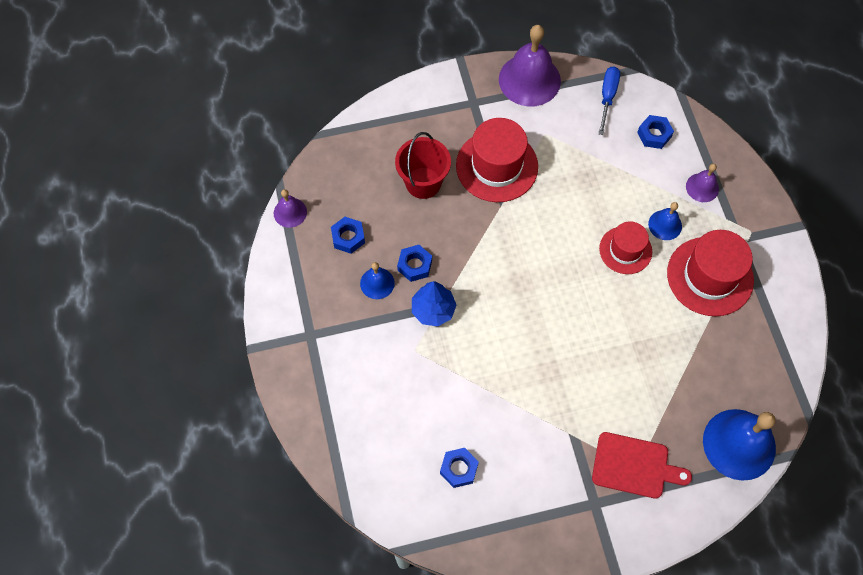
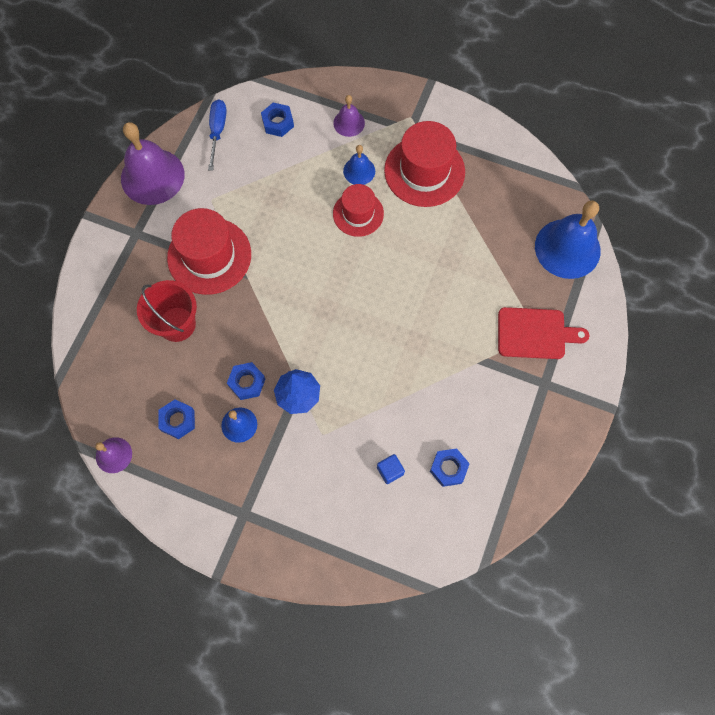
camera: 55 degrees left, 5 degrees up
(423, 423) = (390, 471): none -> blue cube
(607, 97) = (217, 131): blue screwdriver -> blue screwdriver turned 45 degrees clockwise
(634, 466) = (535, 333): red cutting board -> red cutting board turned 45 degrees clockwise

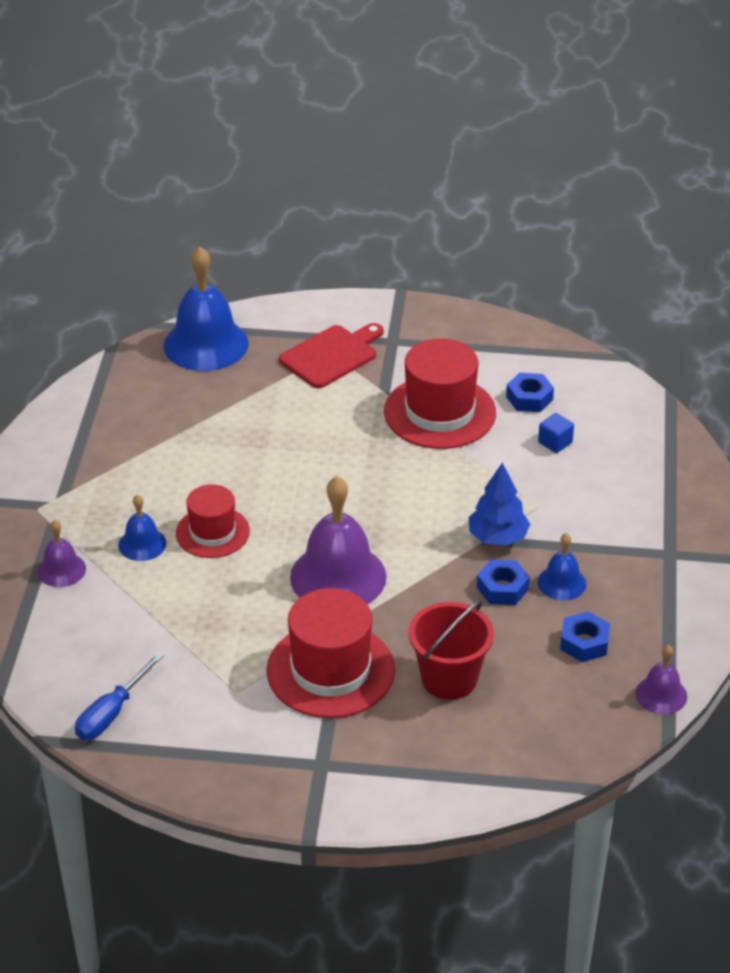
camera: 105 degrees left, 30 degrees down
(152, 176) = (215, 771): purple bell -> purple bell (338, 576)
(217, 131) = (111, 713): blue screwdriver -> blue screwdriver turned 45 degrees counterclockwise
(278, 123) = (79, 647): blue nut -> none
(424, 171) = (125, 481): red hat -> red hat (439, 412)
(535, 333) = (331, 355): red cutting board -> red cutting board turned 60 degrees clockwise

